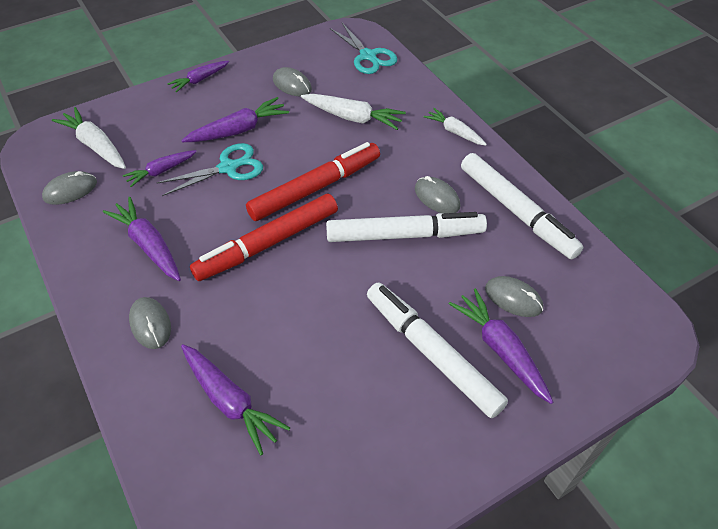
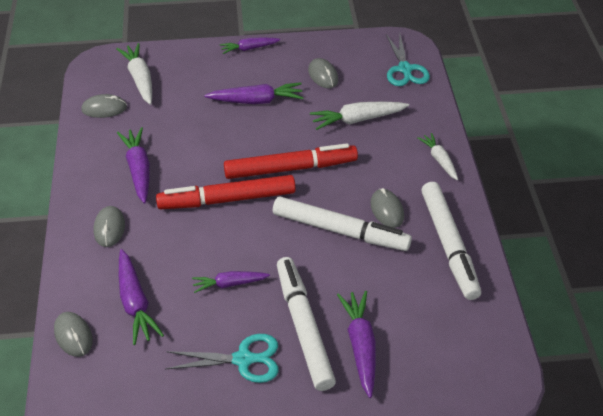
camera: 25 degrees right, 5 degrees down
(161, 171) = (178, 115): purple carrot -> purple carrot (229, 284)
(228, 167) = (231, 129): turquoise scissors -> turquoise scissors (244, 359)
(353, 117) = (357, 120): white carrot -> white carrot turned 120 degrees clockwise
(513, 298) = (398, 312): grey mouse -> grey mouse (73, 335)

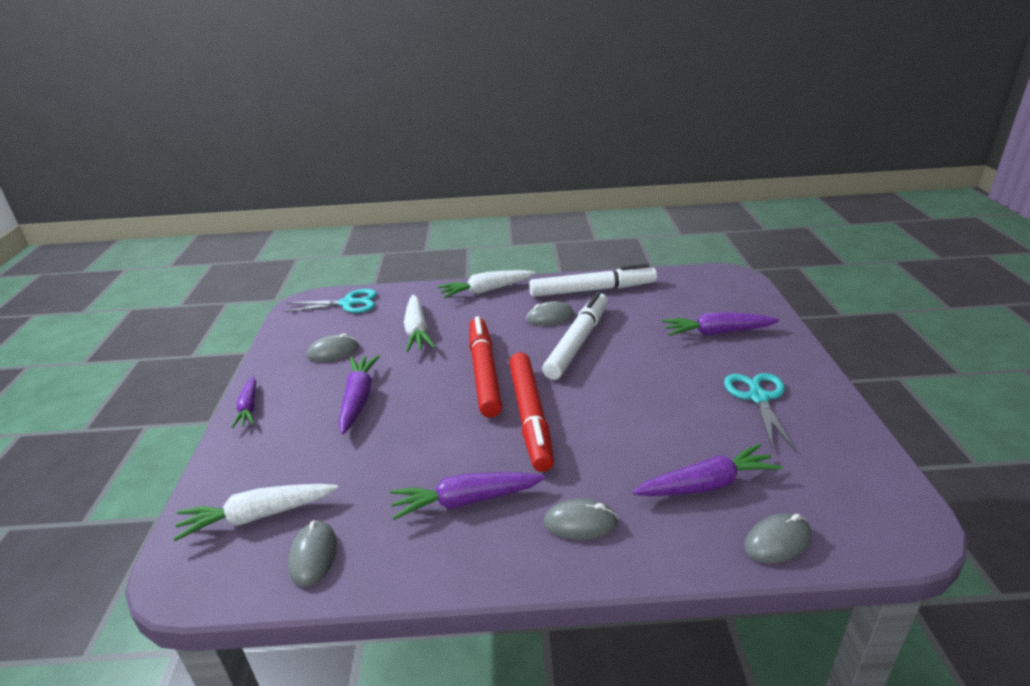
camera: 85 degrees left, 15 degrees down
(229, 284) = (660, 410): purple carrot -> none
(304, 327) = (705, 362): white marker -> none
(439, 160) = (486, 290): white carrot -> white carrot, size x1.53

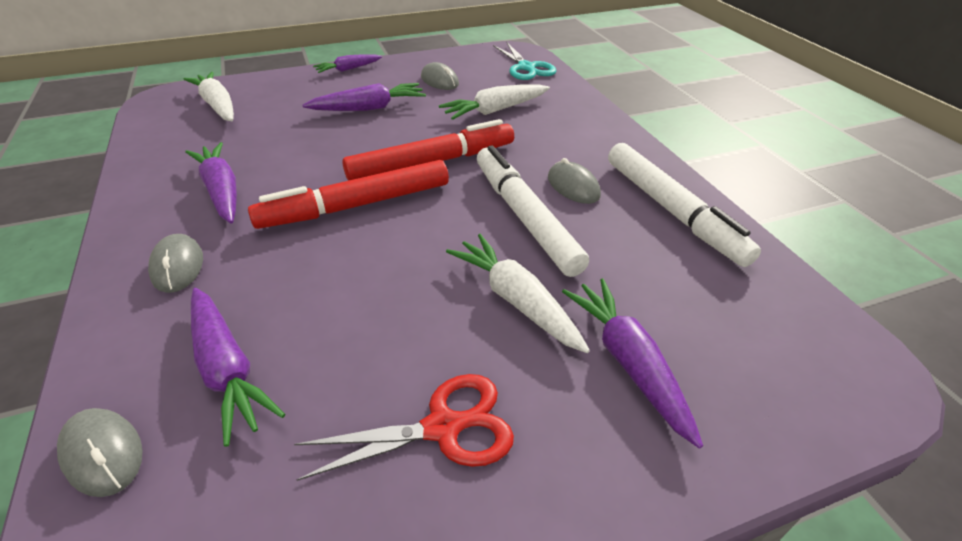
camera: 70 degrees right, 10 degrees up
(313, 555) = (170, 136): grey mouse -> none
(486, 290) = (607, 132): white carrot -> white carrot (516, 300)
(577, 342) = (524, 217): white marker -> white marker turned 120 degrees counterclockwise
(758, 397) = (444, 427): turquoise scissors -> red scissors

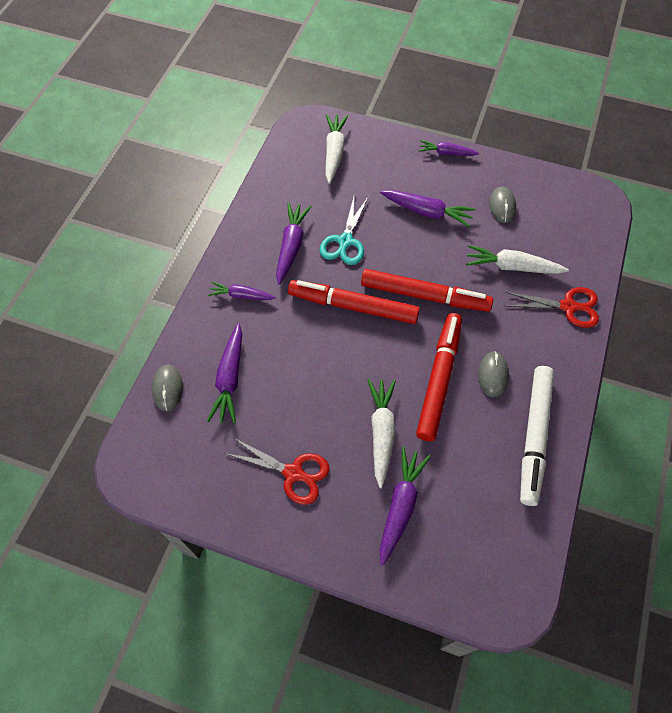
camera: 40 degrees right, 20 degrees up
(177, 266) = (241, 295): grey mouse -> purple carrot
(524, 217) = (439, 379): white marker -> red marker
(526, 68) = (586, 227): turquoise scissors -> turquoise scissors (345, 242)
(576, 114) = (568, 307): none -> red scissors

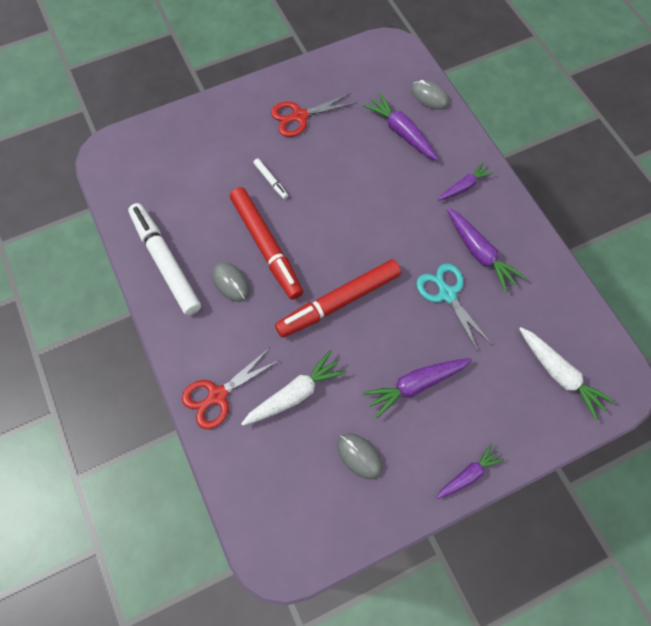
camera: 135 degrees right, 5 degrees up
(353, 306) = (381, 247): red marker -> none
(381, 432) = (271, 181): white carrot -> white marker
(400, 506) = (217, 151): purple carrot -> none

